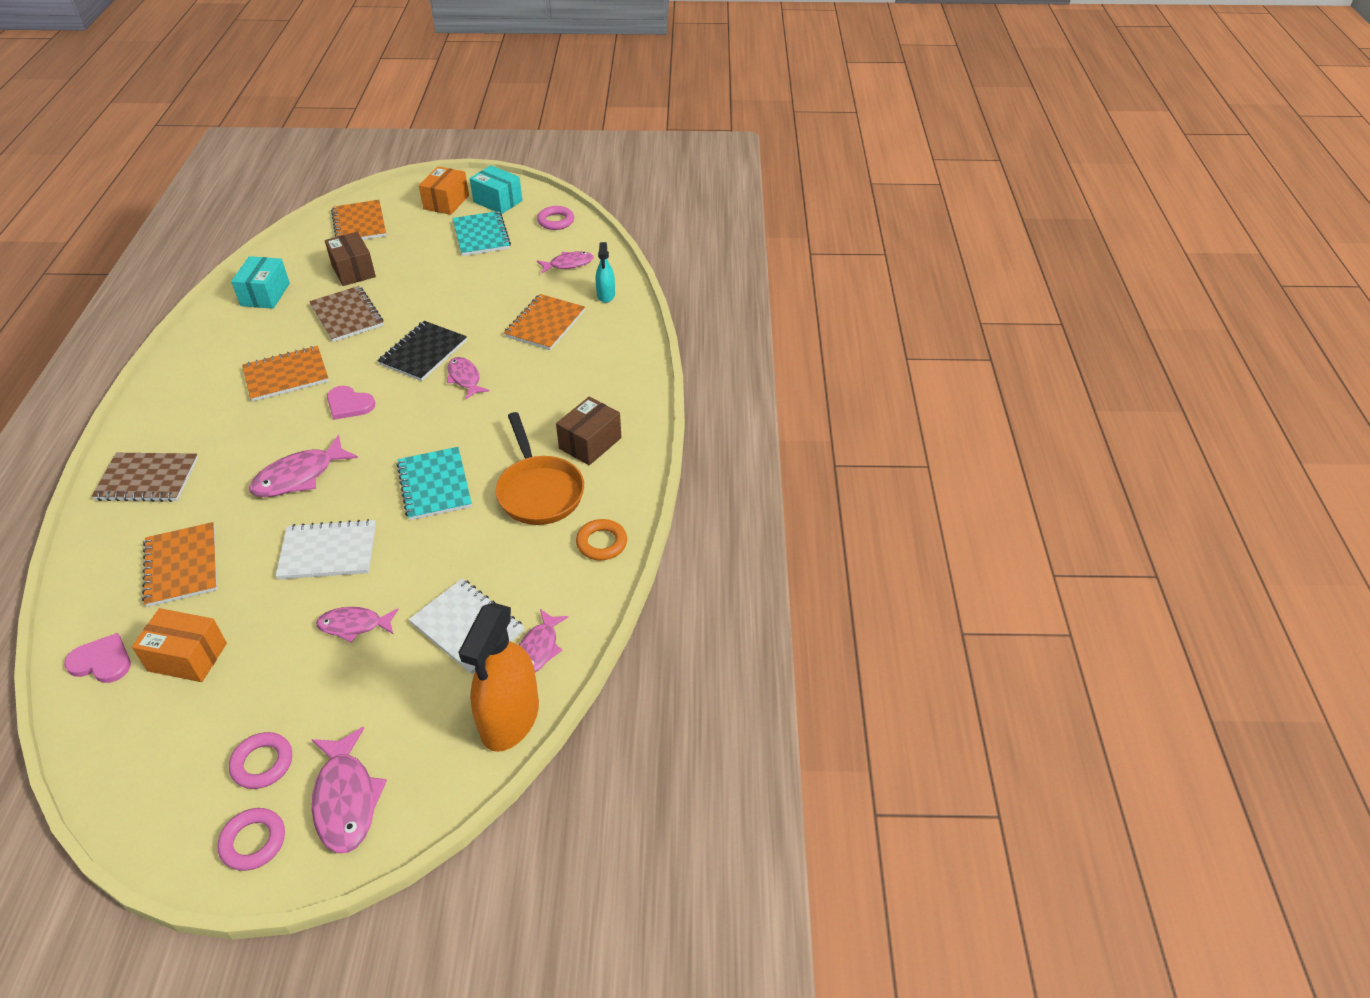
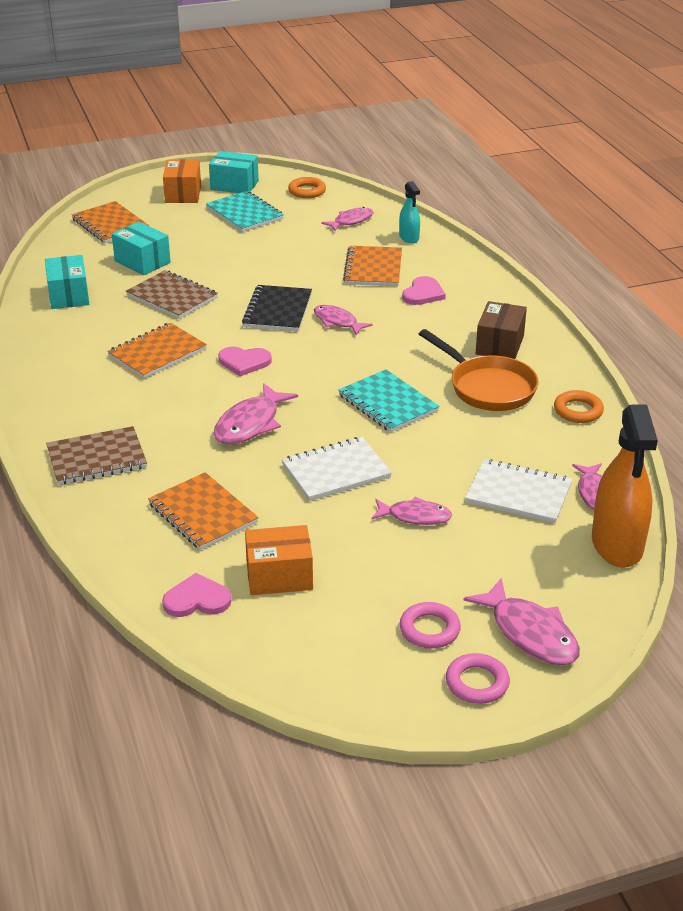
camera: 20 degrees left, 10 degrees down
(353, 271) = (142, 262): brown box -> turquoise box
(354, 625) = (415, 516): pink fish -> pink fish turned 150 degrees counterclockwise
(556, 221) = (307, 191): pink ring -> orange ring
(567, 364) = (423, 293): none -> pink heart

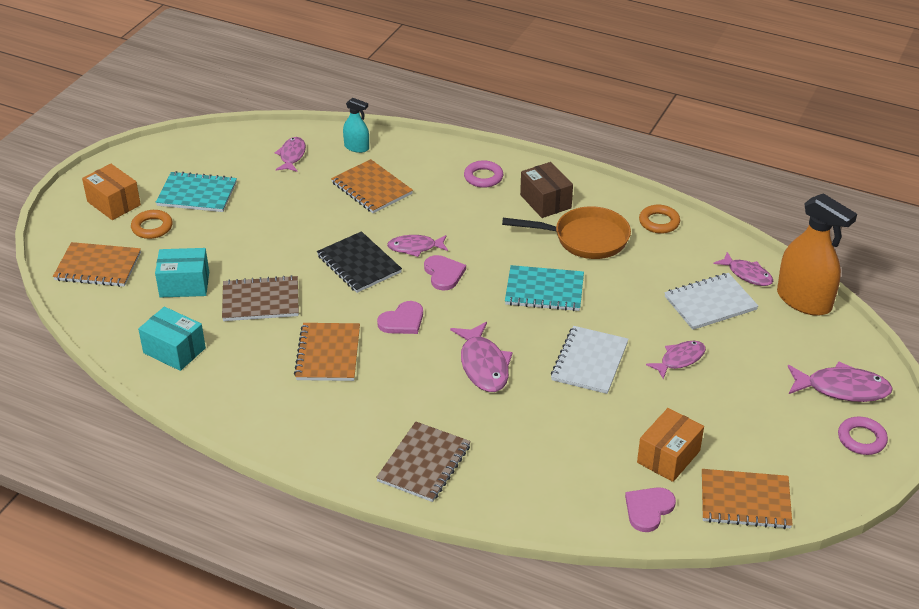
camera: 45 degrees left, 5 degrees up
(203, 513) = (558, 450): orange notebook -> orange notebook (745, 501)
(234, 185) = (145, 172): turquoise box -> none
(307, 191) = (214, 146): orange ring -> orange ring (152, 227)
(423, 293) = (437, 189): pink heart -> pink heart (444, 274)
(429, 629) = (794, 426): pink ring -> pink ring (483, 177)

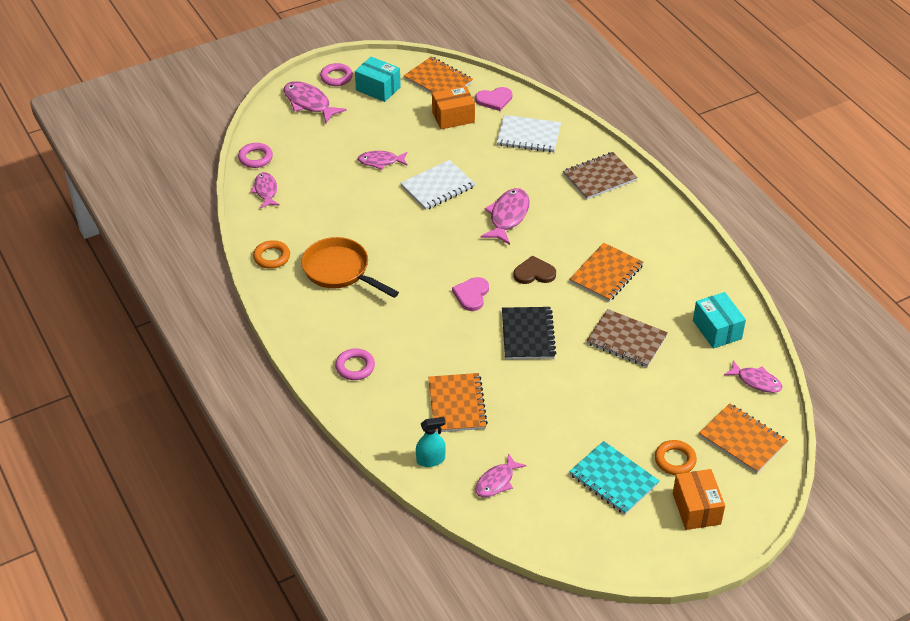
camera: 145 degrees left, 5 degrees up
(184, 284) = (678, 385): turquoise box -> turquoise box (378, 88)
(356, 147) = (430, 460): turquoise spray bottle -> turquoise spray bottle turned 105 degrees clockwise
(402, 321) = (534, 273): pink heart -> brown heart
(415, 247) = (472, 327): pink fish -> pink fish (756, 381)
(544, 290) = (413, 247): turquoise notebook -> none
(545, 201) = (332, 317): brown box -> none
(710, 303) = (316, 185): white notebook -> white notebook (528, 135)
(804, 300) = (255, 158): orange spray bottle -> pink ring

